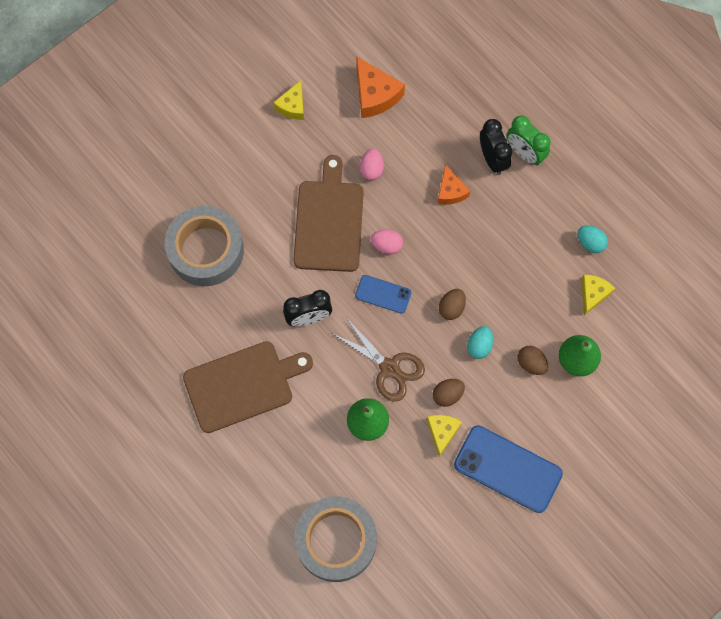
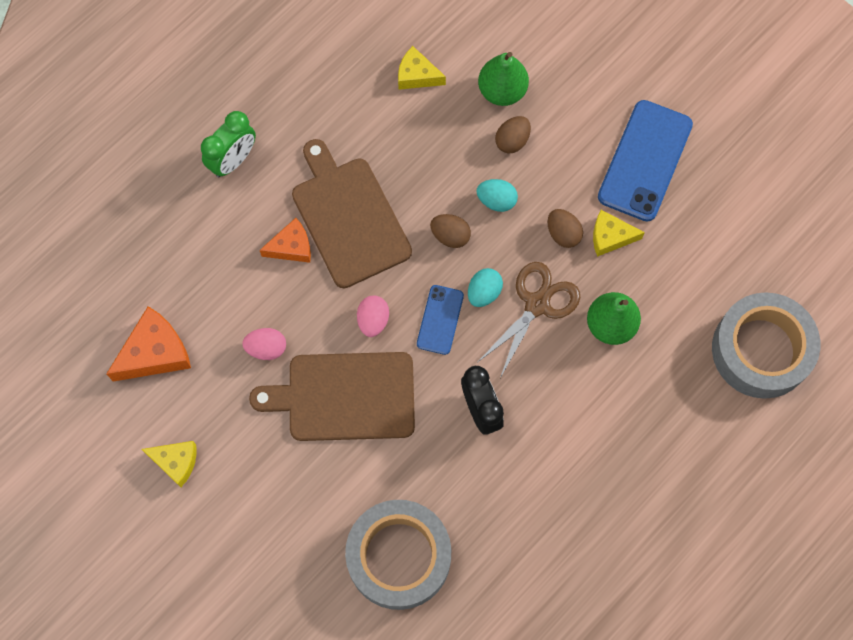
camera: 95 degrees left, 0 degrees up
(243, 385) = (581, 485): brown cutting board -> brown cutting board (349, 217)
(492, 159) = (243, 198): black clock -> none
(590, 243) = (350, 80): turquoise egg -> turquoise egg (484, 292)

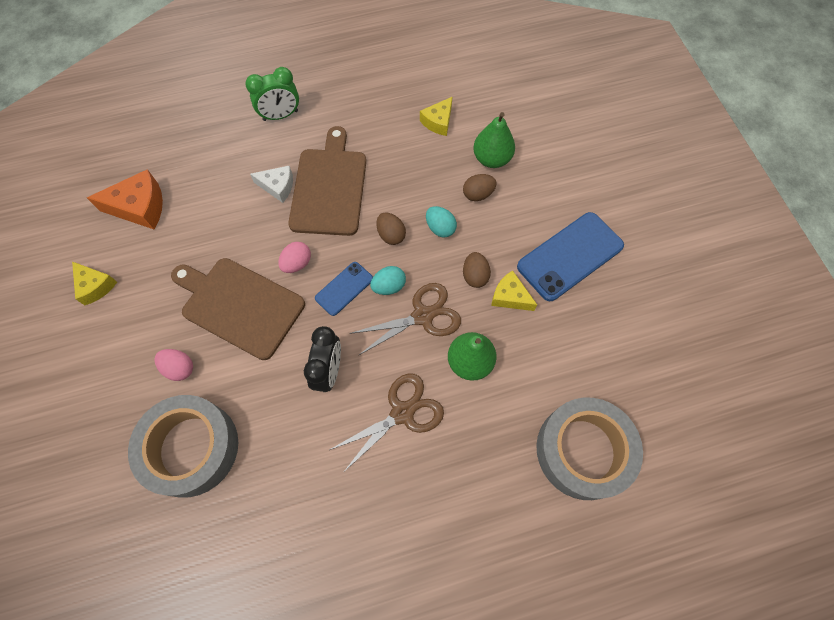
camera: 30 degrees right, 5 degrees down
(266, 348) = (212, 243): pink egg -> pink egg (179, 368)
(291, 247) = (278, 186): orange cheese -> white cheese
(417, 75) = (438, 122): yellow cheese -> yellow cheese turned 105 degrees counterclockwise
(577, 409) = (402, 412): none -> brown scissors

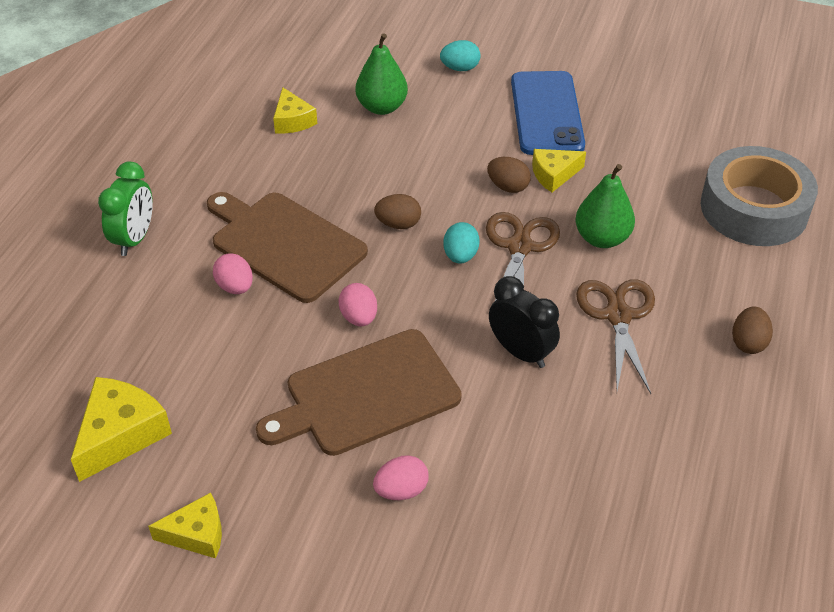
camera: 55 degrees left, 20 degrees down
(140, 207) = (121, 434): orange cheese -> yellow cheese
(191, 448) = (518, 523): grey tape -> none
(278, 186) = (235, 287): white cheese -> pink egg
(344, 288) = (429, 292): blue phone -> none
(440, 228) = (427, 184): turquoise egg -> turquoise egg (460, 68)
(478, 194) = (414, 137): brown egg -> brown egg (748, 342)

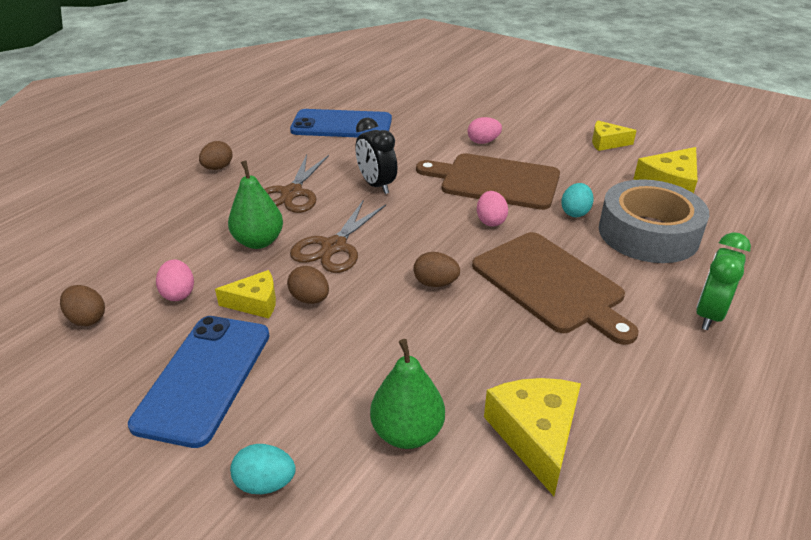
camera: 165 degrees left, 10 degrees down
(235, 287) = (596, 257): pink egg -> pink egg (178, 293)
(292, 120) = (535, 435): yellow cheese -> yellow cheese, size x1.56
(366, 394) = (495, 181): brown cutting board -> brown cutting board turned 150 degrees counterclockwise
(460, 256) = (389, 248): turquoise egg -> turquoise egg (575, 212)
(648, 489) = (341, 125): none -> blue phone
(681, 136) = (87, 319): none -> brown egg
(754, 208) = (107, 242): grey tape -> grey tape (648, 233)

